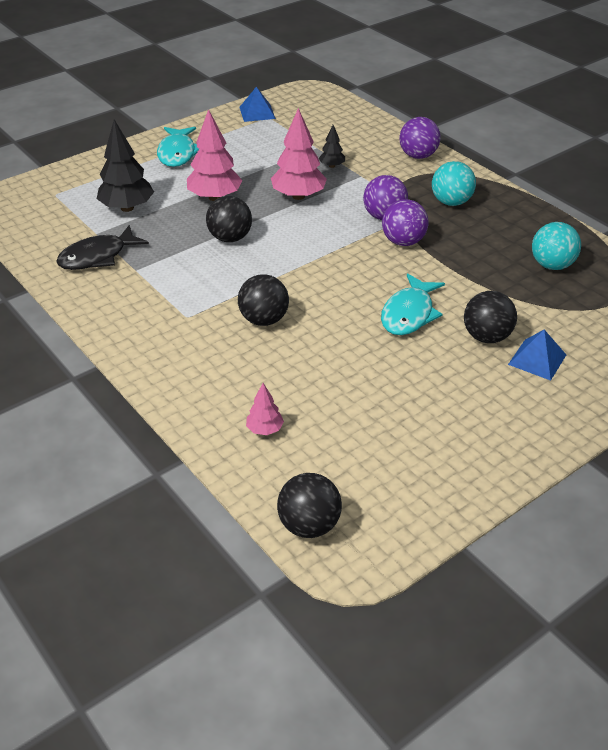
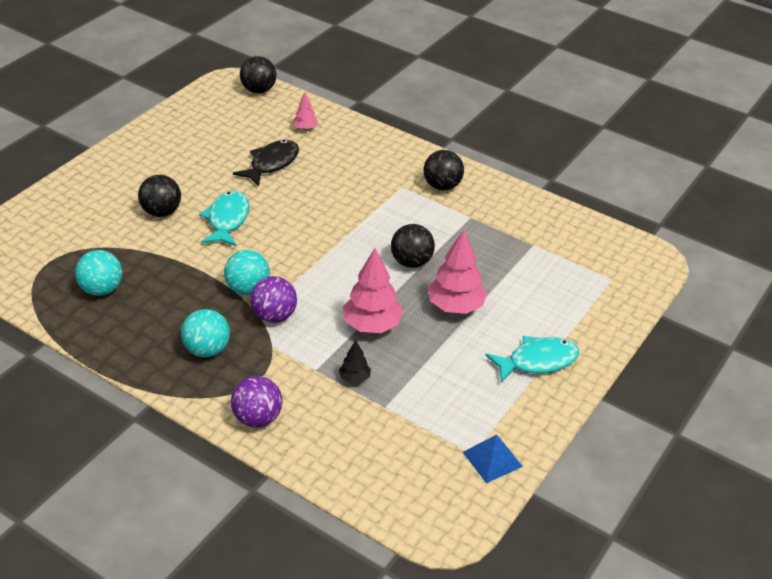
camera: 160 degrees right, 0 degrees up
(97, 257) = (511, 222): black fish -> black fish (271, 164)
(127, 208) = (529, 277): black tree -> none
(177, 153) = (537, 361): turquoise fish -> turquoise fish turned 90 degrees clockwise
(264, 320) = (341, 195): black ball -> black ball (442, 186)
(403, 242) = (248, 289): purple ball -> turquoise ball
(537, 359) = (121, 201): blue pyramid -> none

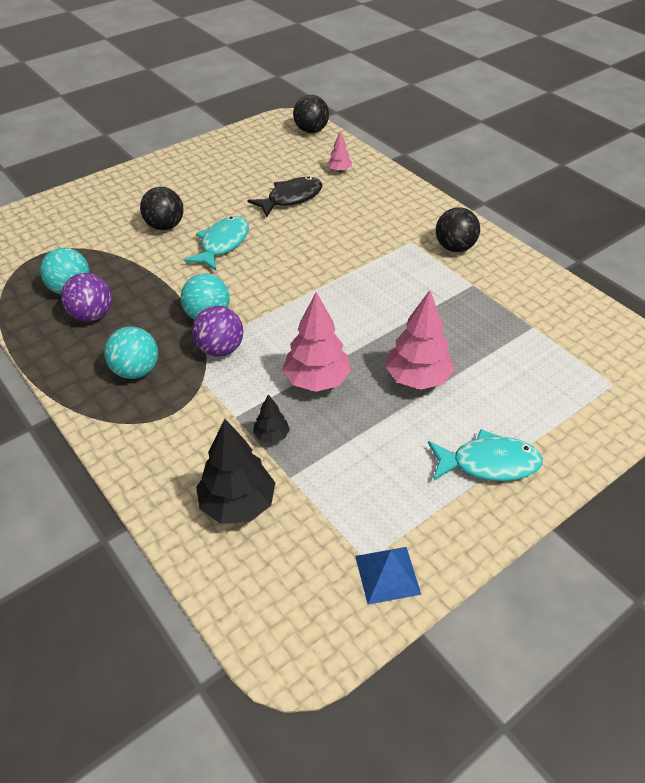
camera: 20 degrees right, 5 degrees up
(257, 418) = (148, 457): purple ball -> purple ball (92, 315)
(352, 437) = (237, 504): none -> black tree
(411, 262) = (389, 320): black ball -> none

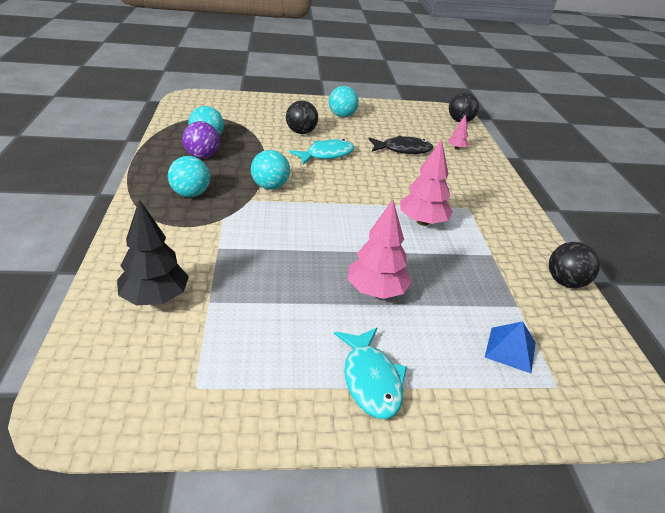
camera: 30 degrees right, 10 degrees down
(185, 180) = (342, 116): none -> turquoise ball
(220, 349) = (255, 207): purple ball -> none
(271, 436) = (227, 271): black tree -> none
(317, 380) = (298, 255): pink tree -> pink tree (422, 222)
(387, 575) = (198, 407): blue pyramid -> blue pyramid (510, 349)
(454, 247) = (501, 225): black ball -> black ball (565, 282)
(489, 463) = (371, 380): turquoise fish -> turquoise fish turned 45 degrees clockwise

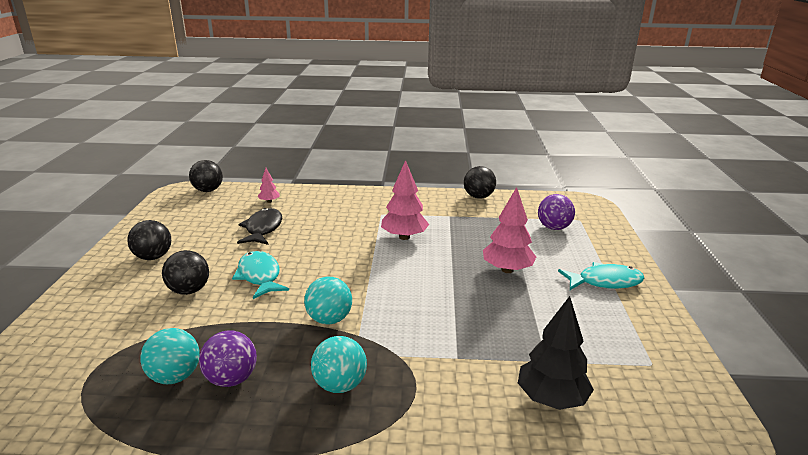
camera: 80 degrees left, 10 degrees down
(342, 116) = (153, 257): turquoise ball -> black ball
(510, 349) = (553, 228): blue pyramid -> purple ball

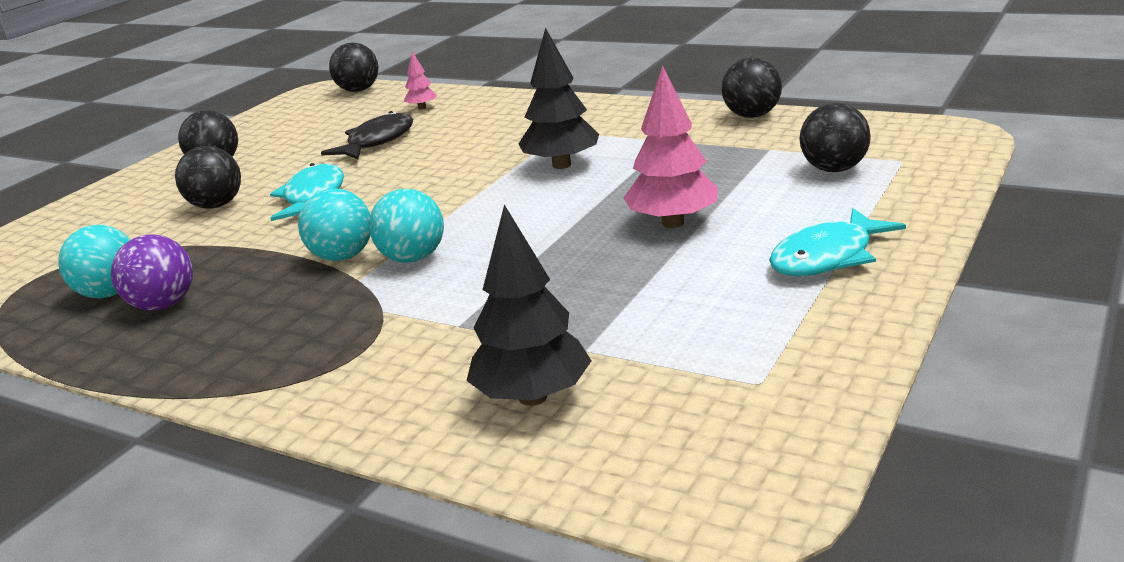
camera: 30 degrees right, 0 degrees up
(340, 385) = (273, 332): turquoise ball -> turquoise ball (413, 258)
(404, 237) = (562, 165): pink tree -> black tree
(553, 228) = (834, 169): purple ball -> black ball
(605, 282) = (828, 257): turquoise fish -> turquoise fish turned 120 degrees clockwise

